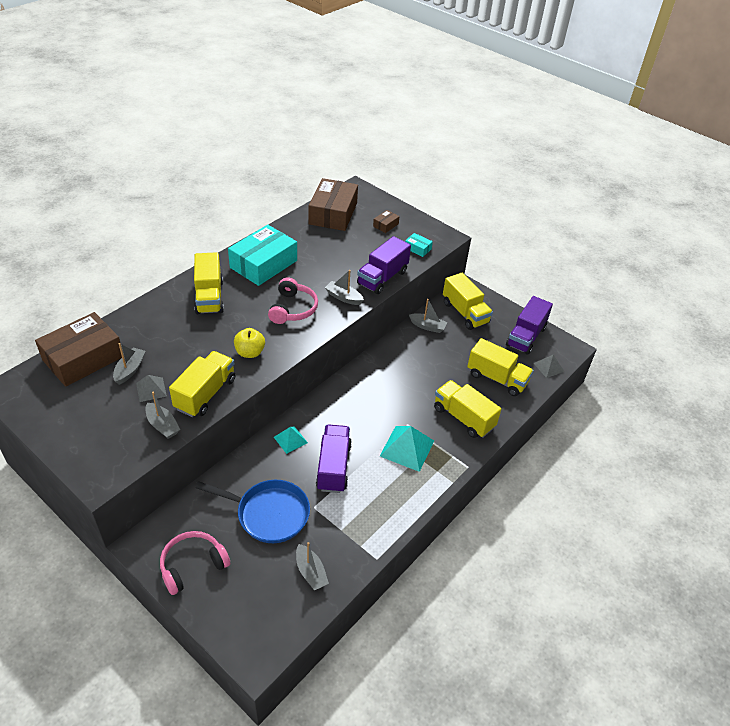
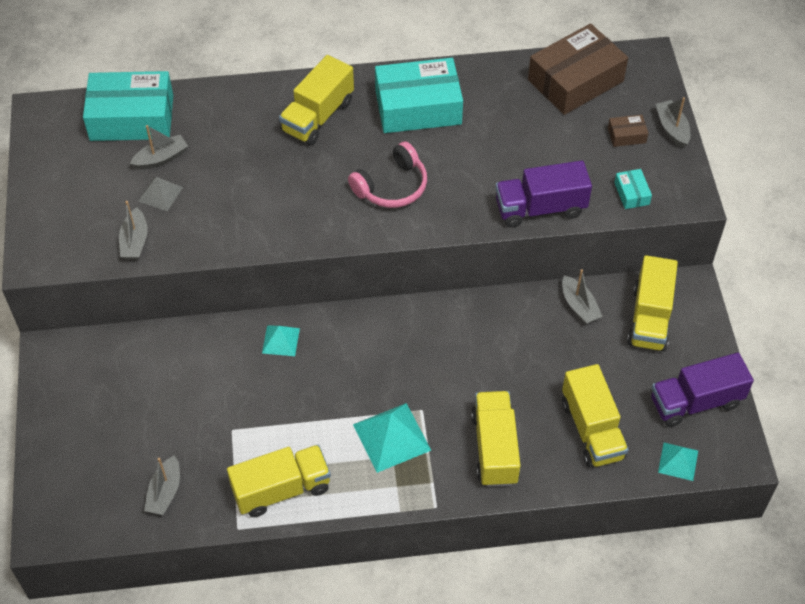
camera: 45 degrees right, 10 degrees up
(83, 358) = (132, 118): brown box -> turquoise box
(193, 565) = (72, 405): pink headphones -> none
(205, 394) = (204, 233): yellow truck -> yellow truck (281, 489)
(250, 352) = (293, 212): yellow apple -> none
(269, 514) = (184, 405): blue pan -> none
(333, 467) = (293, 402): purple truck -> none
(343, 297) = (465, 207): grey boat -> grey boat (672, 128)
(548, 367) = (678, 461): grey pyramid -> turquoise pyramid

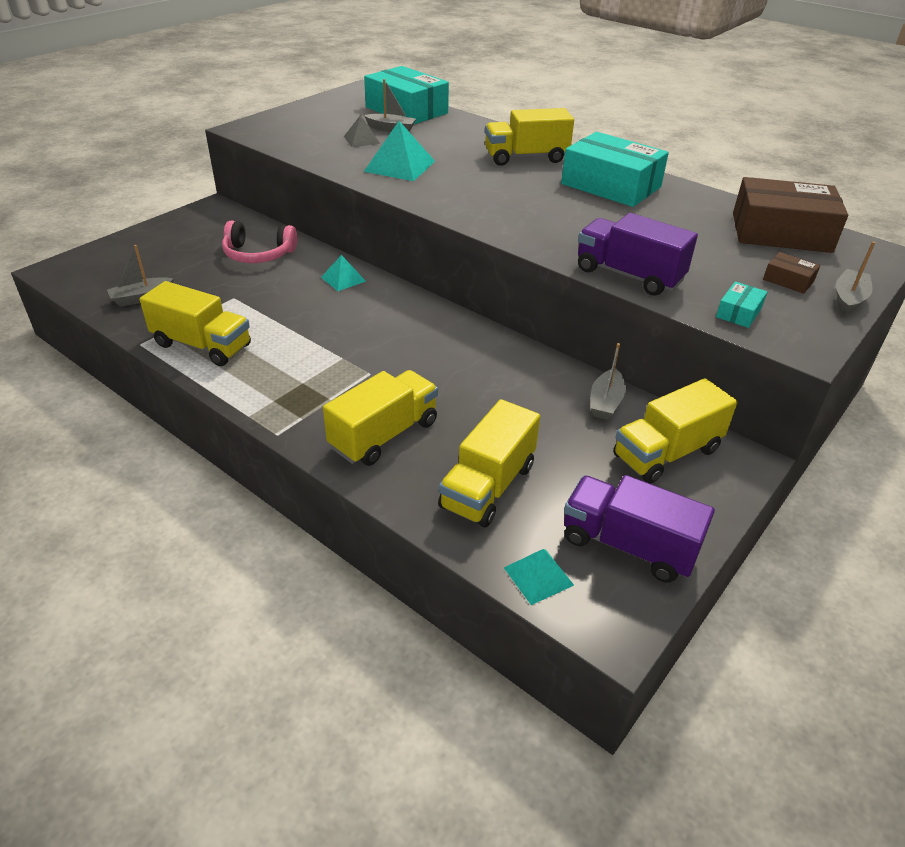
camera: 45 degrees right, 15 degrees down
(135, 241) = (308, 148): grey boat -> none
(392, 186) = (521, 207): pink headphones -> pink headphones (258, 254)
(392, 437) = (321, 372): turquoise pyramid -> turquoise pyramid (400, 166)

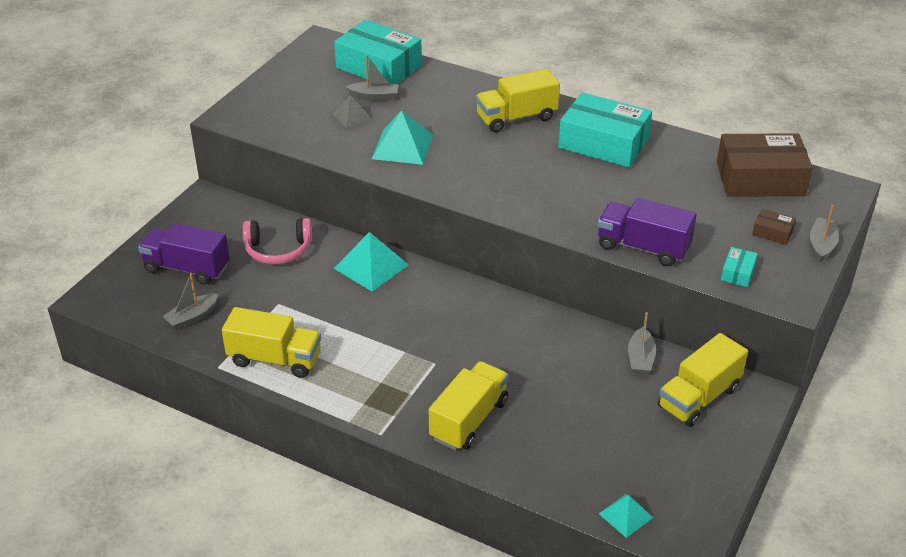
camera: 10 degrees left, 0 degrees up
(343, 279) = (371, 266): turquoise pyramid -> turquoise pyramid, size x1.71
(488, 486) = (567, 450): yellow truck -> none
(628, 545) = (685, 480): purple truck -> purple truck (187, 268)

